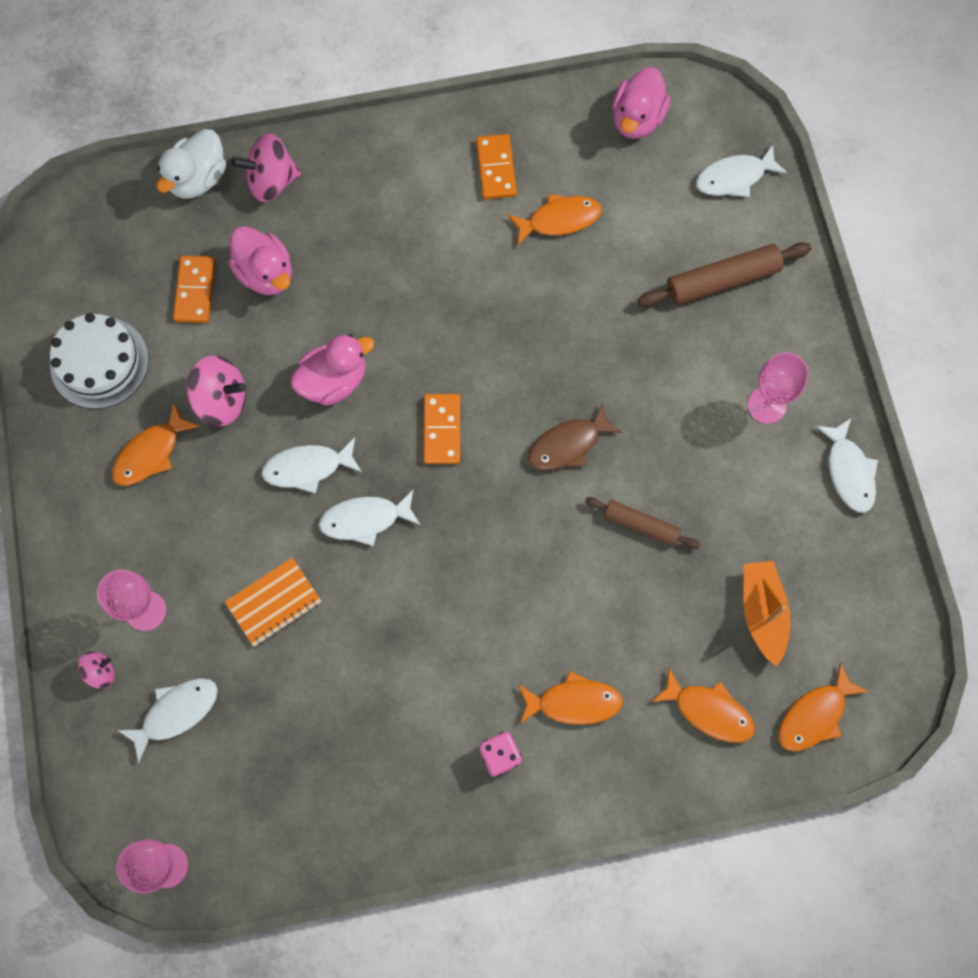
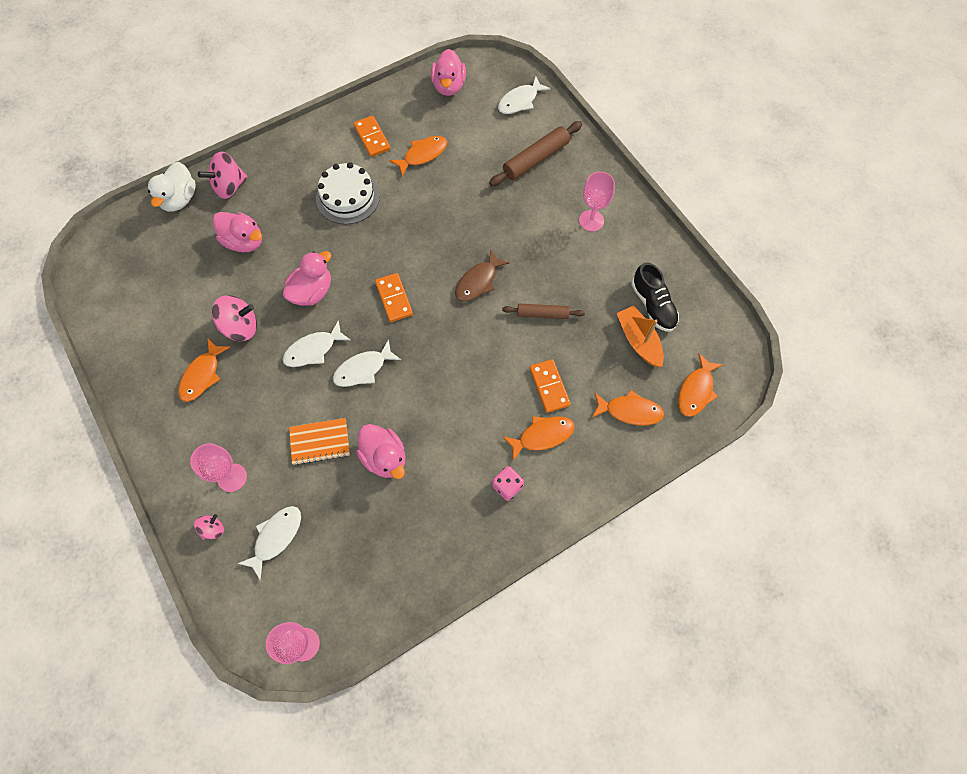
camera: 20 degrees left, 5 degrees down
(99, 362) = (148, 330): white cake -> white cake (348, 197)
(195, 291) = (200, 266): orange domino -> orange domino (549, 386)
(274, 603) = (320, 442): orange notebook -> orange notebook turned 45 degrees clockwise
(351, 656) = (385, 457): none -> pink duck
(804, 567) = (653, 305): none -> black shoe
(848, 472) = (656, 242): white fish -> none

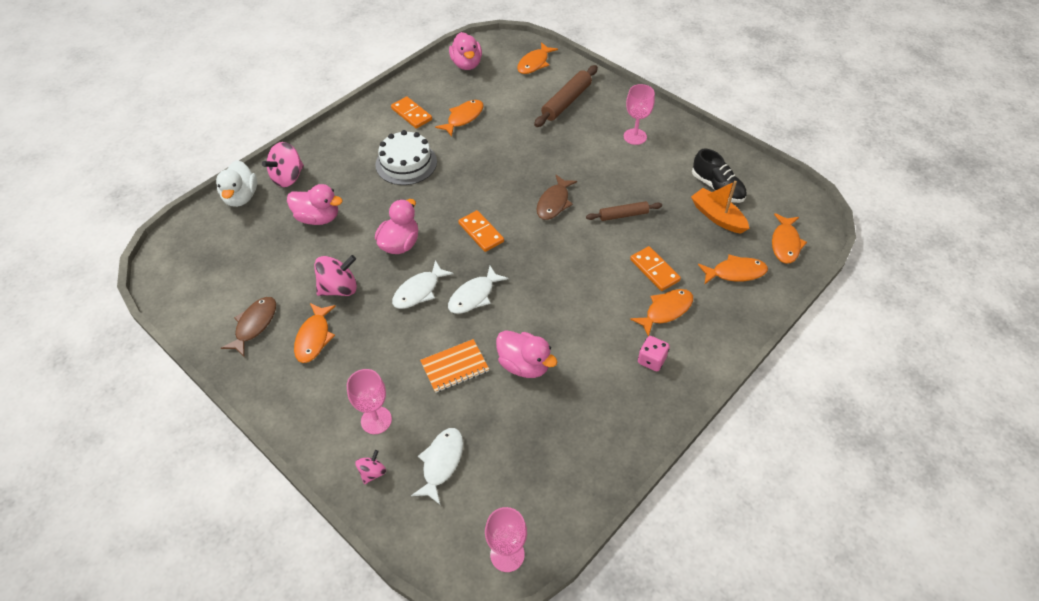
camera: 15 degrees left, 15 degrees down
(153, 347) = (254, 325): none -> brown fish
(520, 101) = (534, 63): white fish -> orange fish

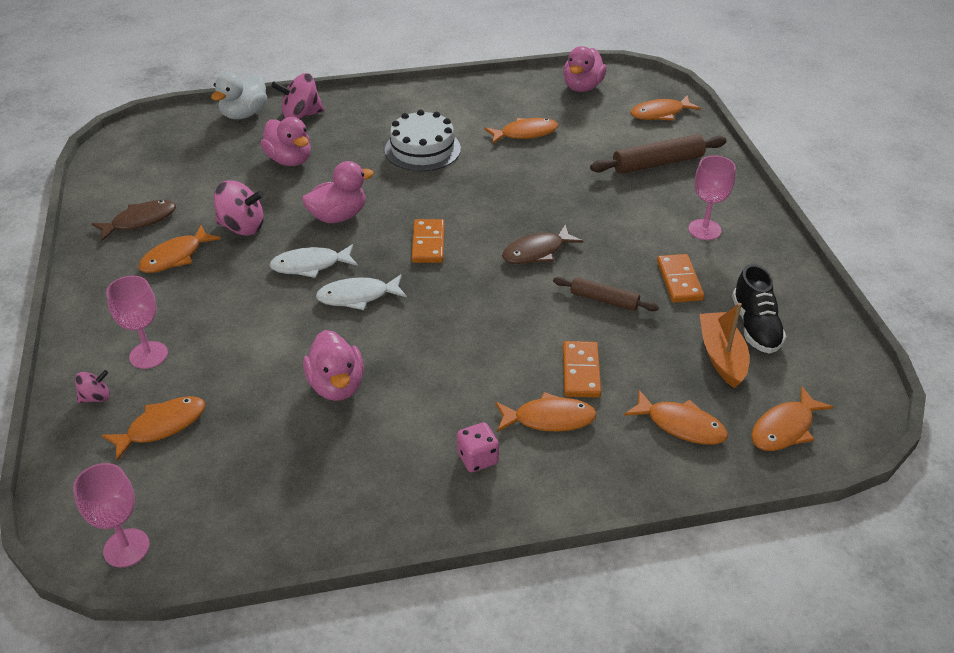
camera: 35 degrees right, 10 degrees down
(411, 114) = (475, 109): orange domino -> orange domino (679, 281)
(441, 462) = (162, 426): white fish -> orange fish
(455, 367) = (268, 349): orange notebook -> none

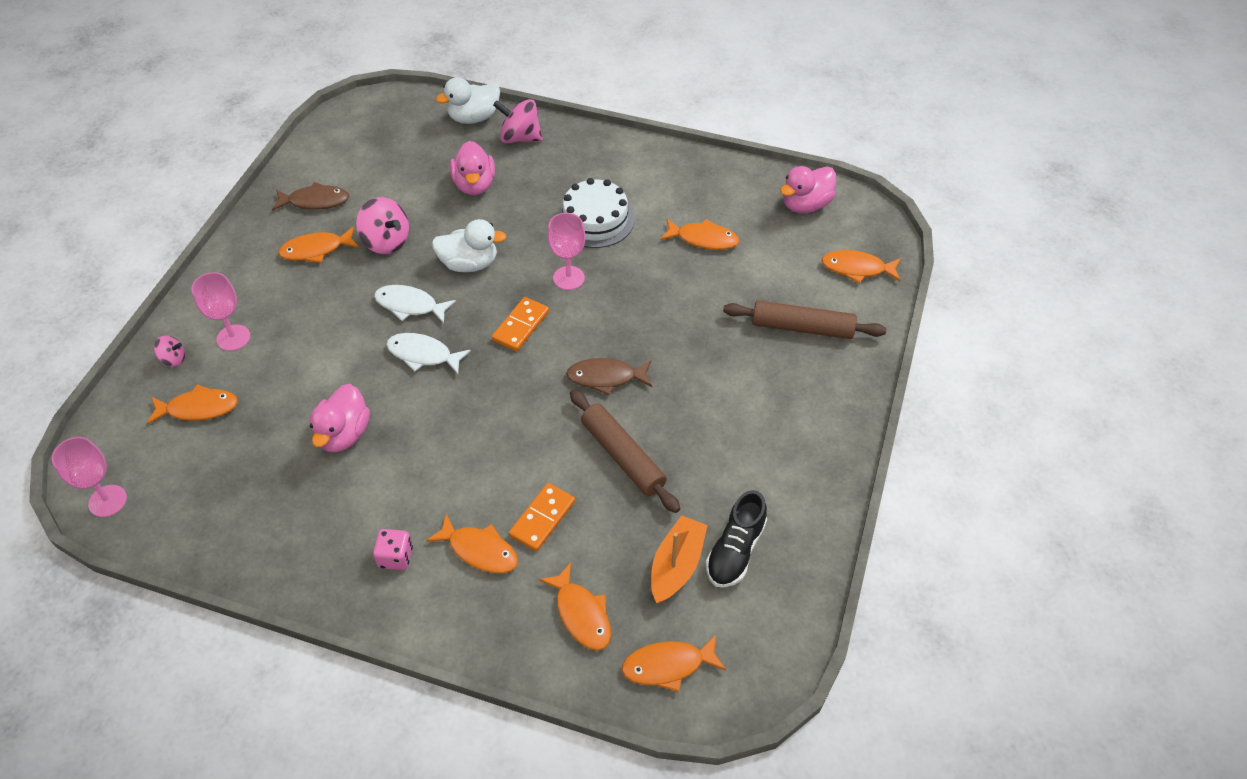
camera: 30 degrees right, 10 degrees up
(338, 216) = (469, 264): pink duck -> white duck
(604, 300) = (622, 456): brown rolling pin -> brown rolling pin, size x1.59
(679, 281) = (707, 468): orange domino -> none
(704, 230) = (781, 424): pink goblet -> pink goblet (568, 278)

